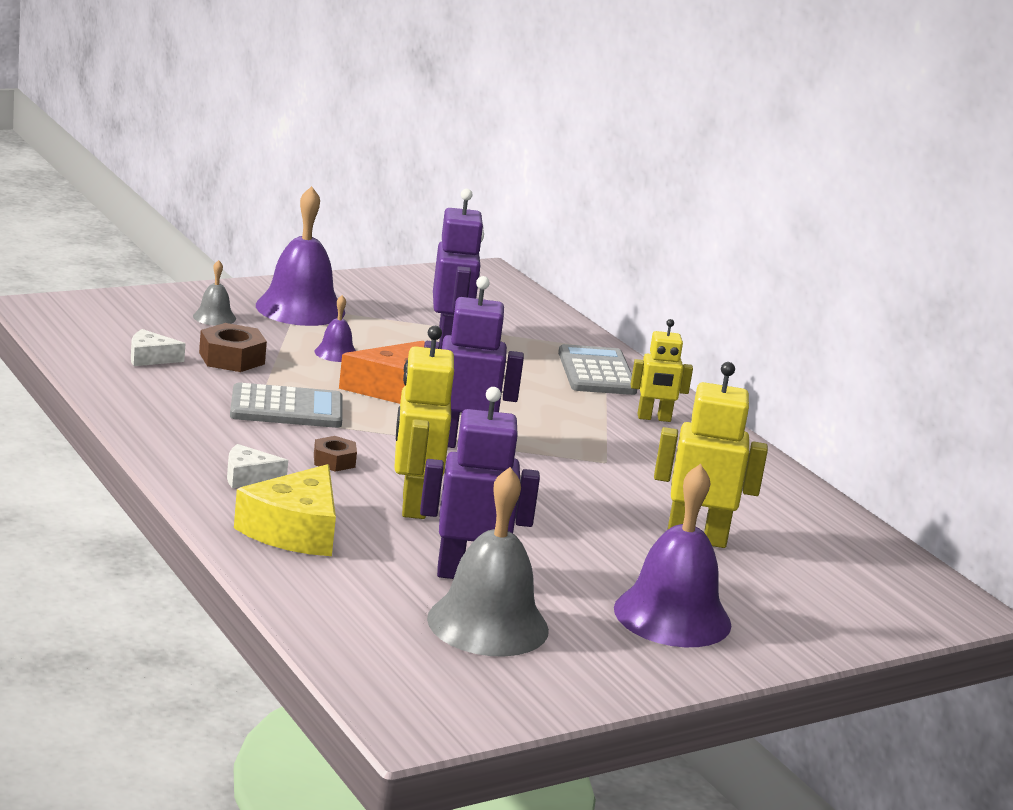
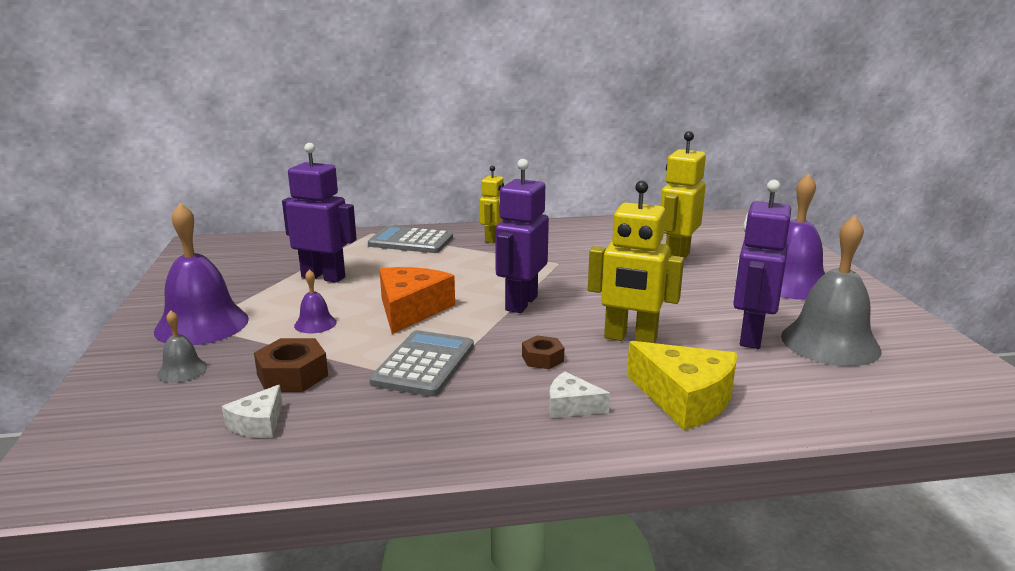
camera: 65 degrees left, 0 degrees up
(248, 477) = (571, 406): white cheese -> white cheese turned 90 degrees clockwise

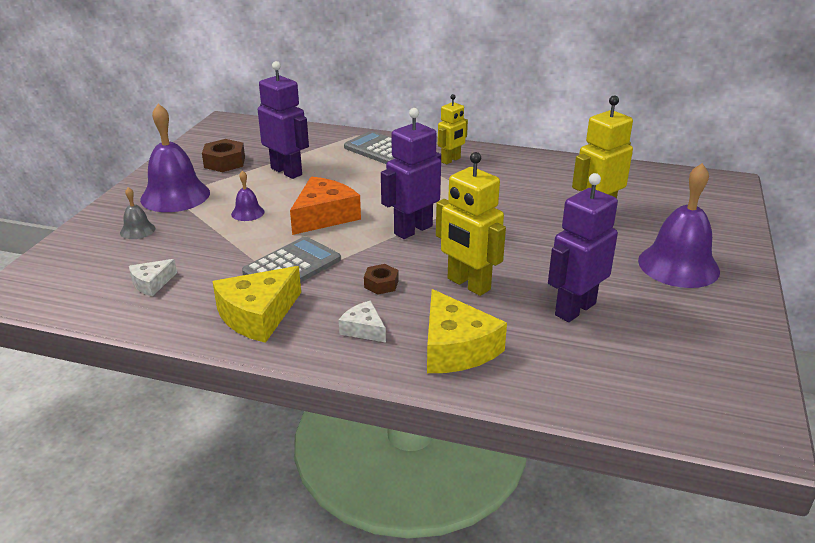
camera: 25 degrees right, 10 degrees up
(292, 375) = (200, 252): brown nut -> brown nut (224, 162)
(434, 423) = (258, 315): none -> yellow cheese
(830, 343) = (642, 334): grey bell -> none

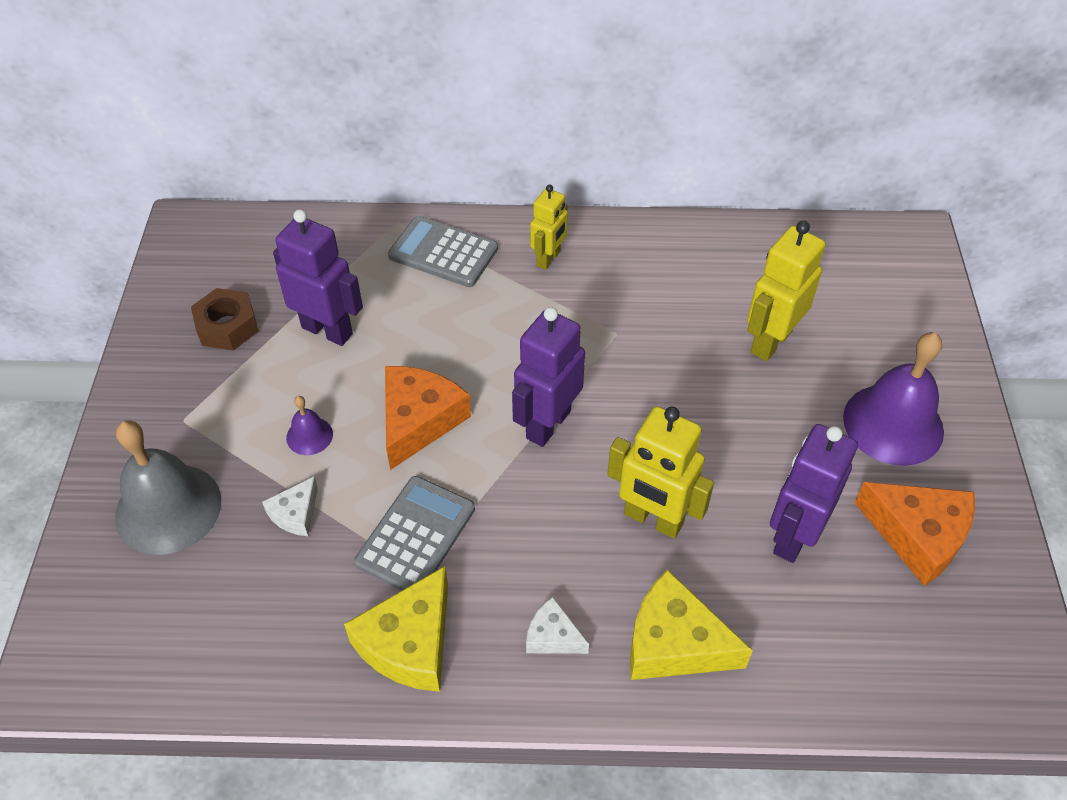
camera: 15 degrees left, 20 degrees up
(137, 230) = (168, 508): grey bell -> grey bell, size x2.15
(152, 283) = (240, 615): white cheese -> white cheese (295, 514)
(175, 196) = (188, 419): purple bell -> none
(381, 284) = (544, 544): brown nut -> none
(455, 348) = (674, 642): yellow cheese -> yellow cheese turned 150 degrees clockwise
(679, 324) = (917, 535): none -> orange cheese

